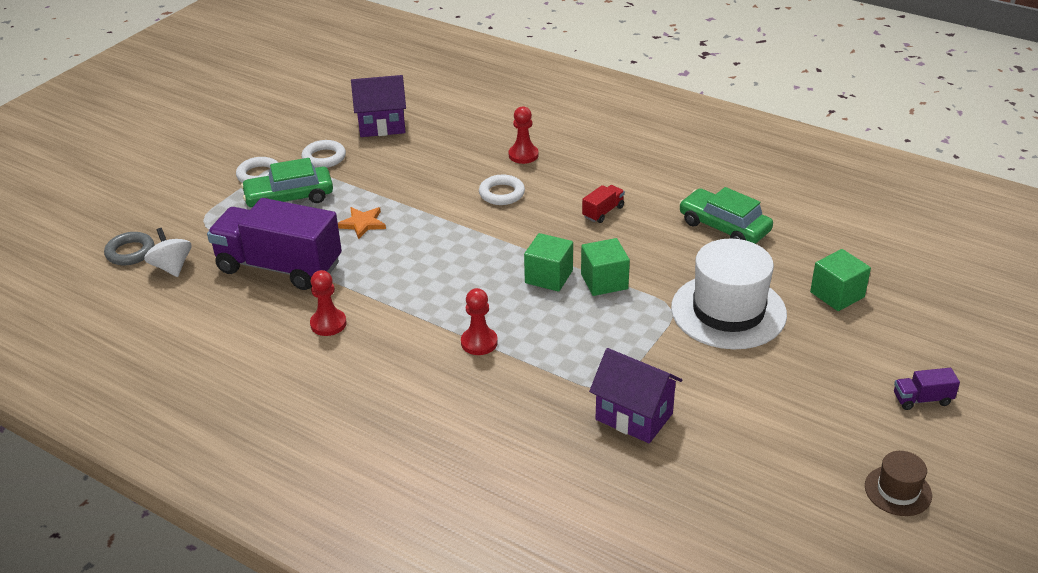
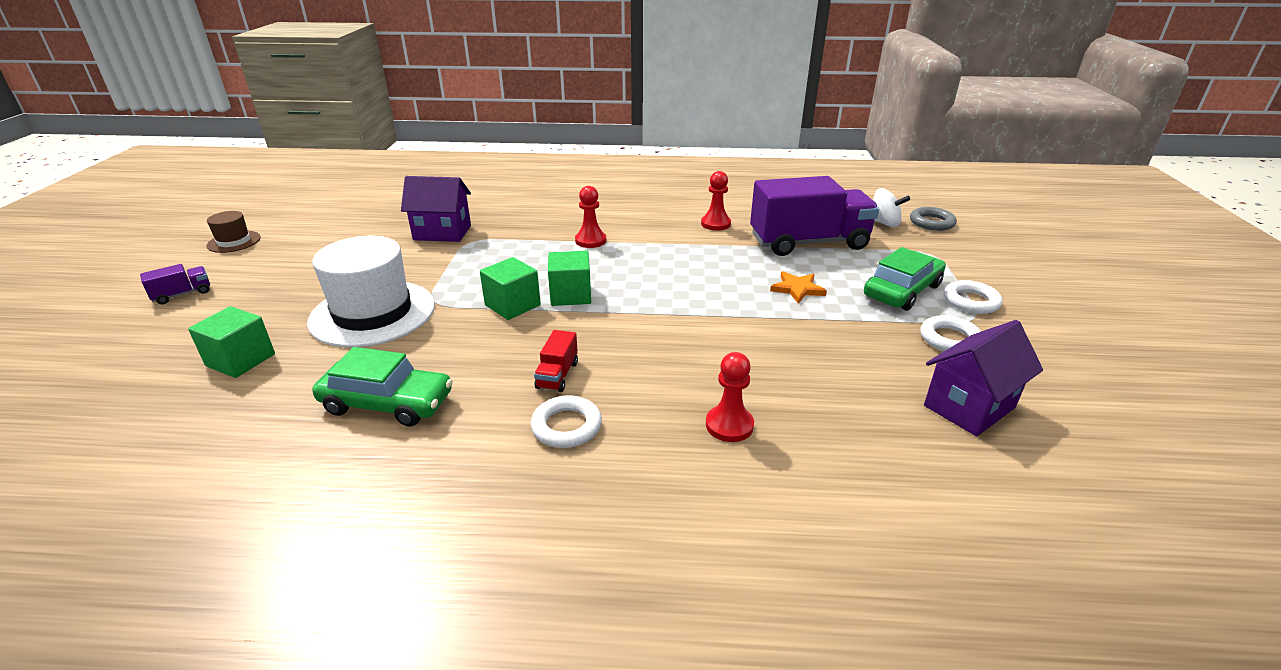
camera: 150 degrees right, 5 degrees down
(502, 193) = (698, 360): white ring -> white ring (566, 426)

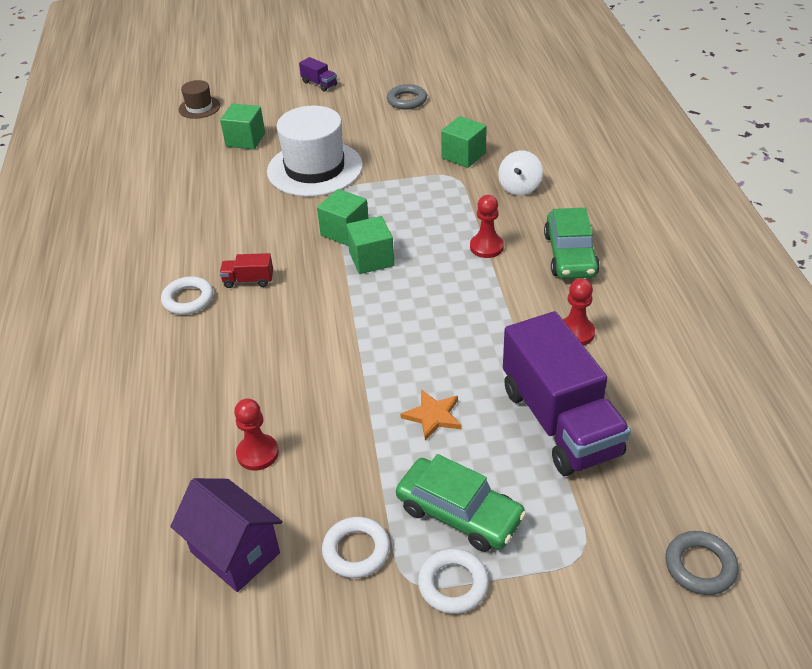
camera: 80 degrees right, 10 degrees up
(234, 242) = (403, 68): brown hat -> brown hat (199, 107)
(304, 247) = (407, 100): none -> grey ring
(387, 403) = (206, 213): green car -> green car (570, 255)
(442, 232) = (463, 156): purple house -> green cube
(729, 425) = (195, 384): red pawn -> red pawn (257, 453)
(884, 223) = (666, 504): white spinning top -> white spinning top (519, 187)

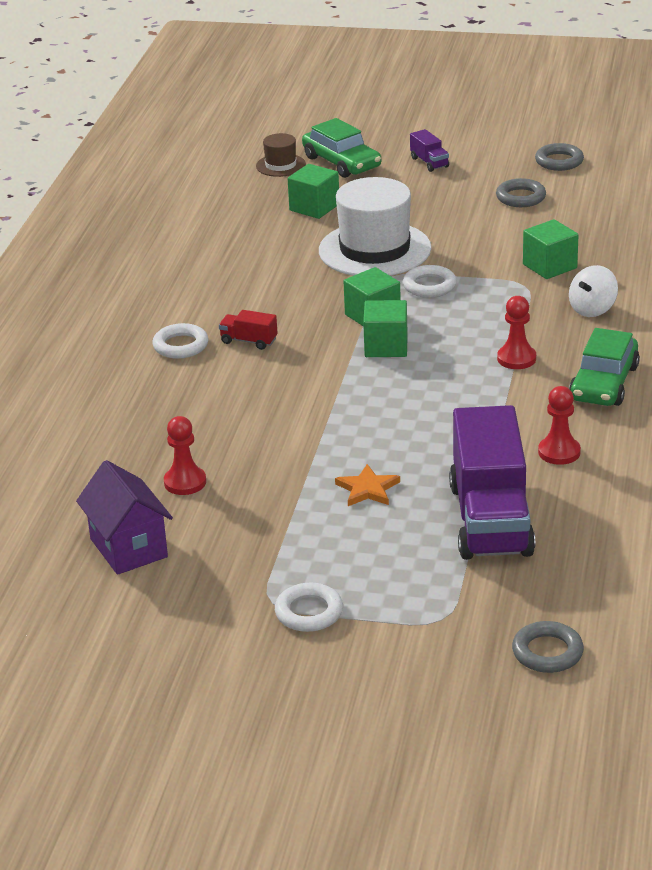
camera: 20 degrees right, 10 degrees down
(356, 550) = (236, 570): white ring -> white ring (429, 286)
(418, 65) = (559, 161): none -> grey ring
(459, 513) = (346, 565): green car -> green car (341, 162)

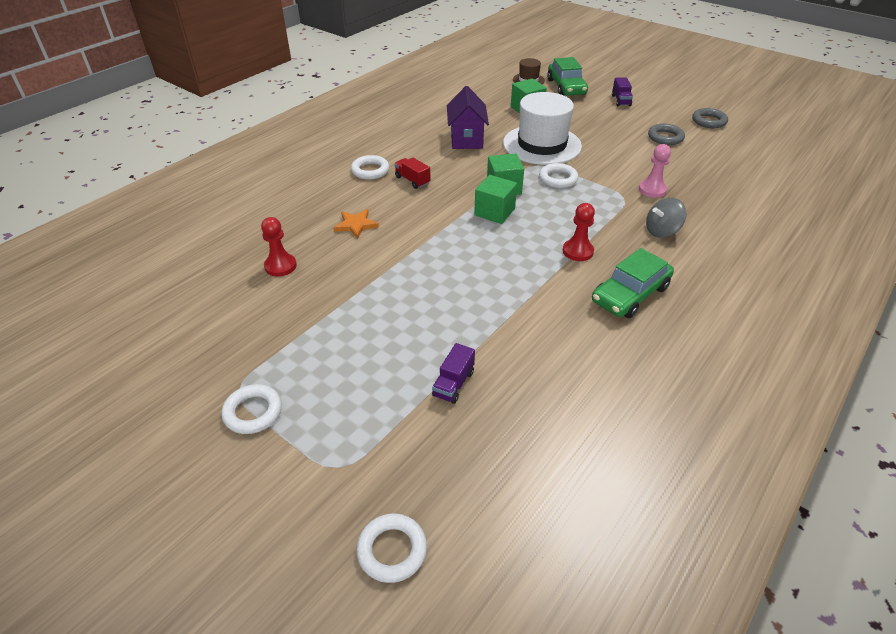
camera: 25 degrees right, 10 degrees up
(129, 548) = (198, 302): purple house -> purple house (466, 139)
(367, 489) = (389, 318): orange star -> orange star (356, 225)
(490, 520) = (453, 384): purple truck -> purple truck, size x0.40
(547, 652) = (392, 550): grey ring -> white ring
(549, 266) = (652, 190): green cube -> pink pawn
(559, 452) = (552, 342): red pawn -> none
(592, 309) = (662, 231): white spinning top -> grey spinning top

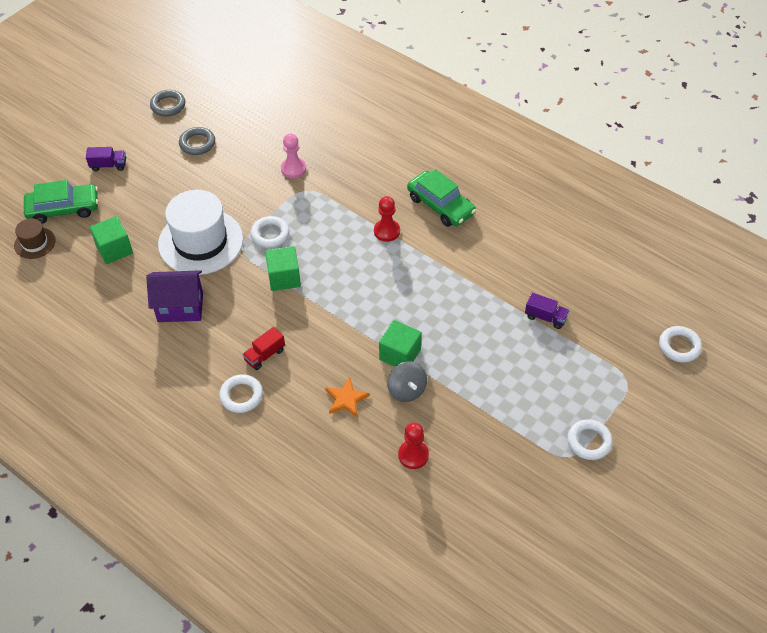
camera: 90 degrees left, 10 degrees up
(494, 212) = (326, 286): green cube -> green cube (400, 354)
(662, 231) = (358, 173): grey spinning top -> grey spinning top (407, 390)

